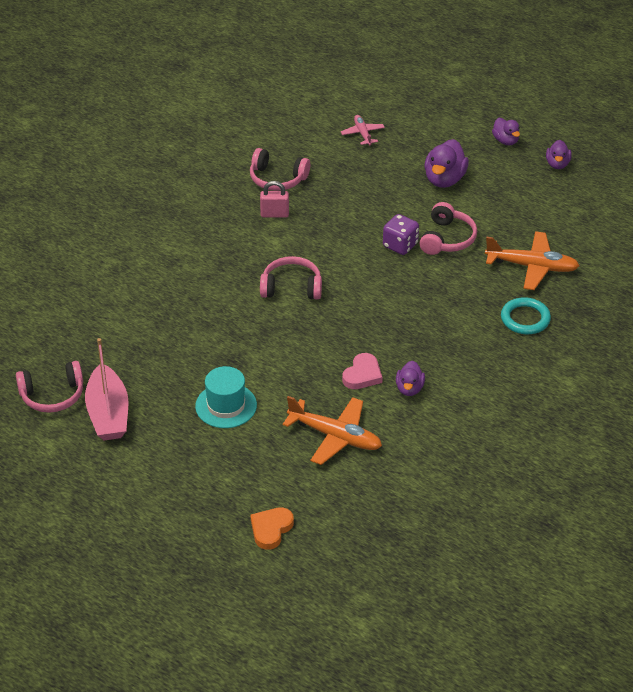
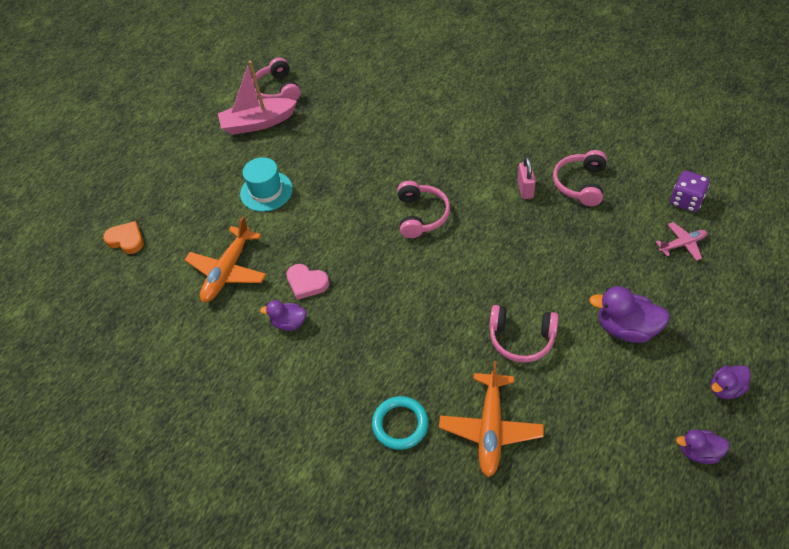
camera: 90 degrees right, 10 degrees up
(400, 245) = (500, 296): purple dice -> purple dice (686, 201)

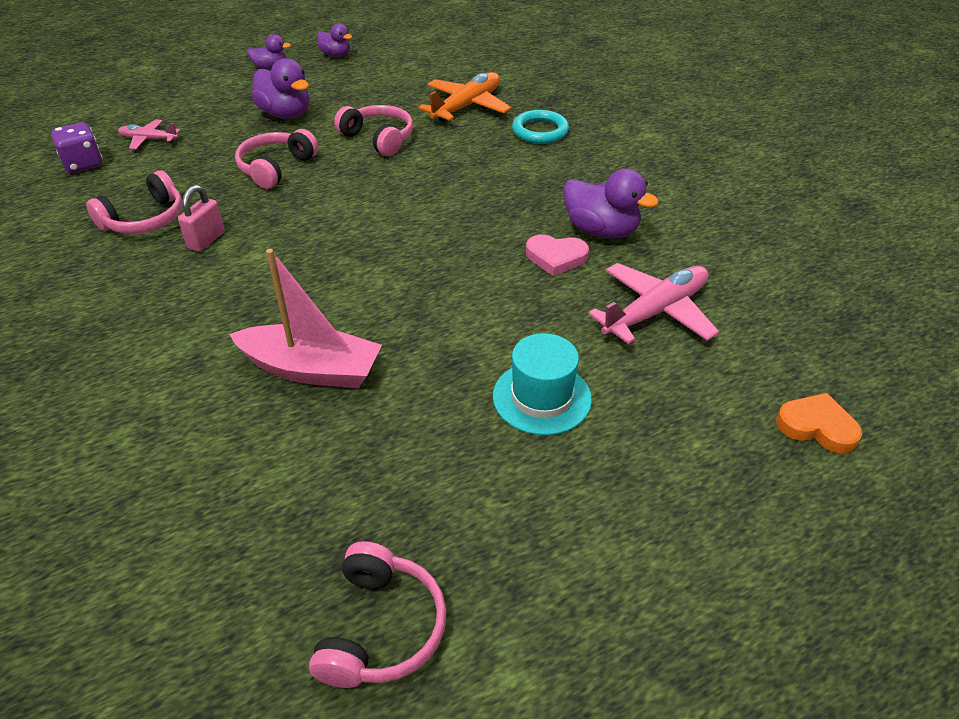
camera: 155 degrees left, 10 degrees down
(126, 240) = (817, 426): orange heart -> orange heart turned 150 degrees clockwise
(228, 271) = (655, 312): orange plane -> pink plane
(258, 123) = (478, 552): pink boat -> pink boat (311, 369)
(289, 323) = (601, 231): purple duck -> purple duck, size x1.65
(306, 283) = (556, 257): pink heart -> pink heart turned 135 degrees clockwise
(421, 215) = (355, 267): pink headphones -> pink headphones (276, 168)

